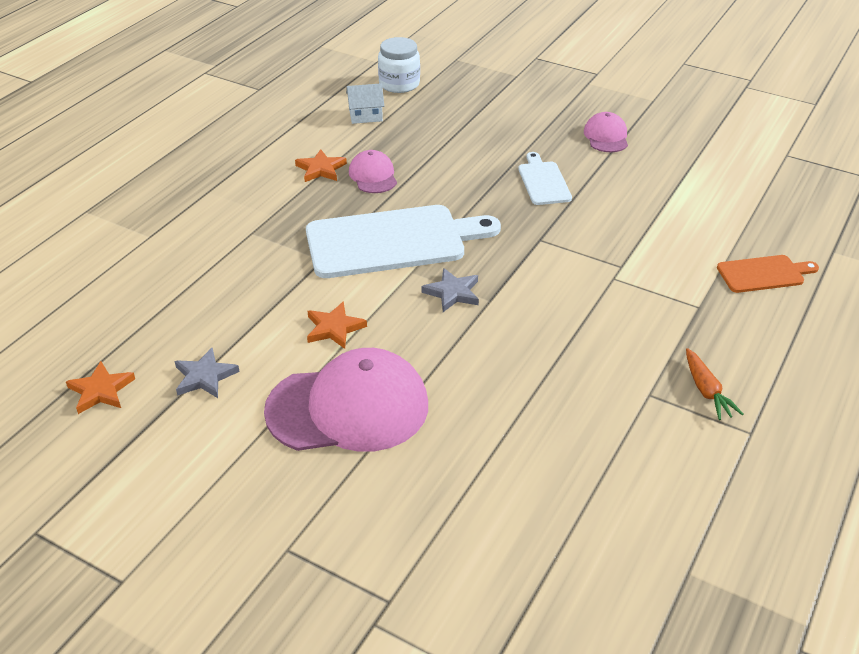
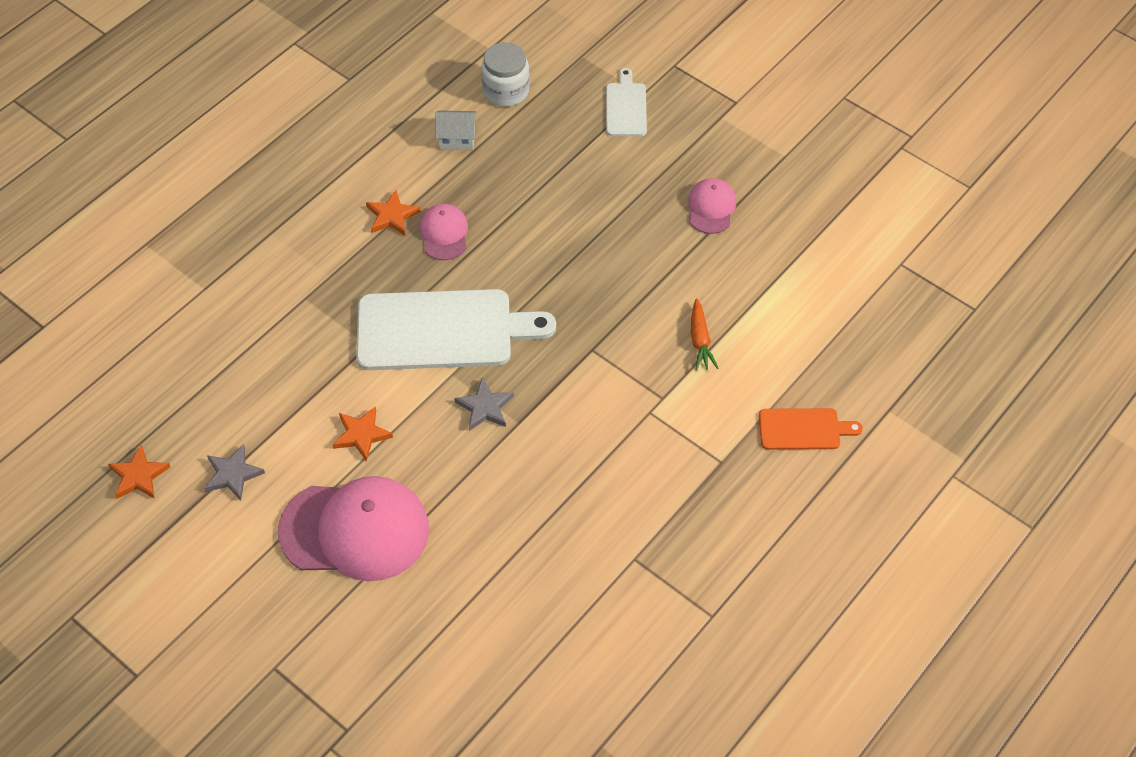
camera: 10 degrees right, 15 degrees up
(543, 181) = (621, 267): white cutting board -> white cutting board (626, 107)
(706, 390) = (689, 563): orange carrot -> orange carrot (700, 340)

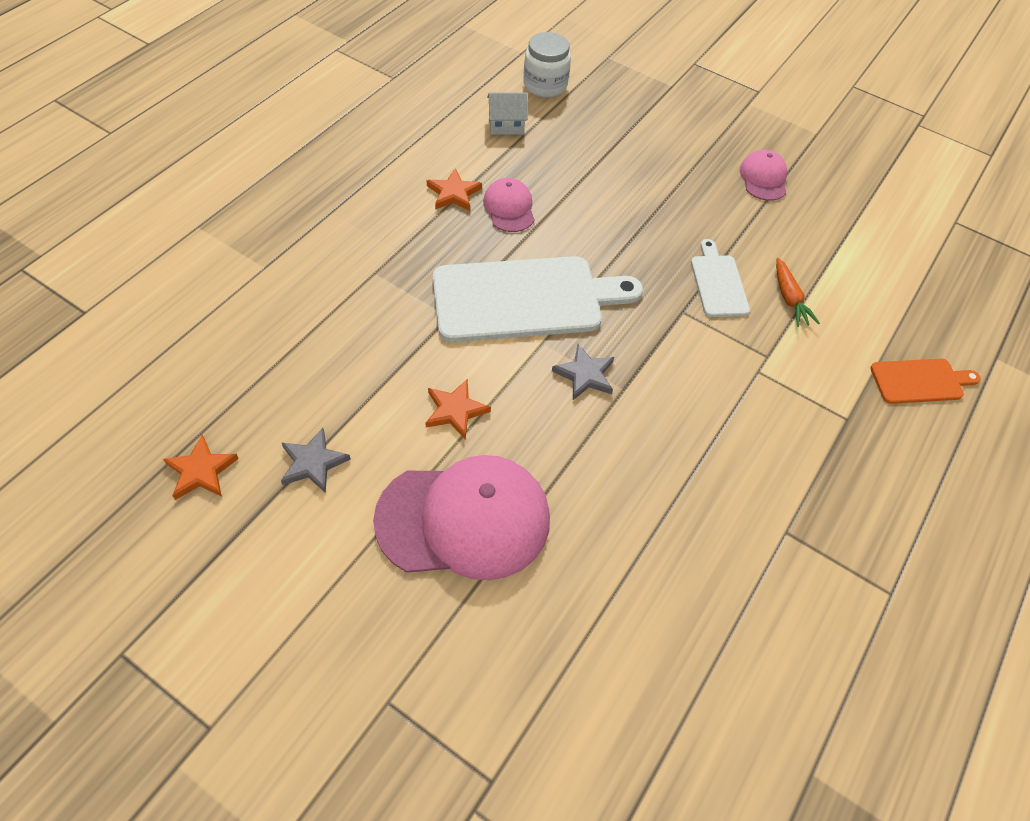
camera: 10 degrees left, 0 degrees up
(626, 107) = (660, 96): white cutting board -> white cutting board (718, 283)

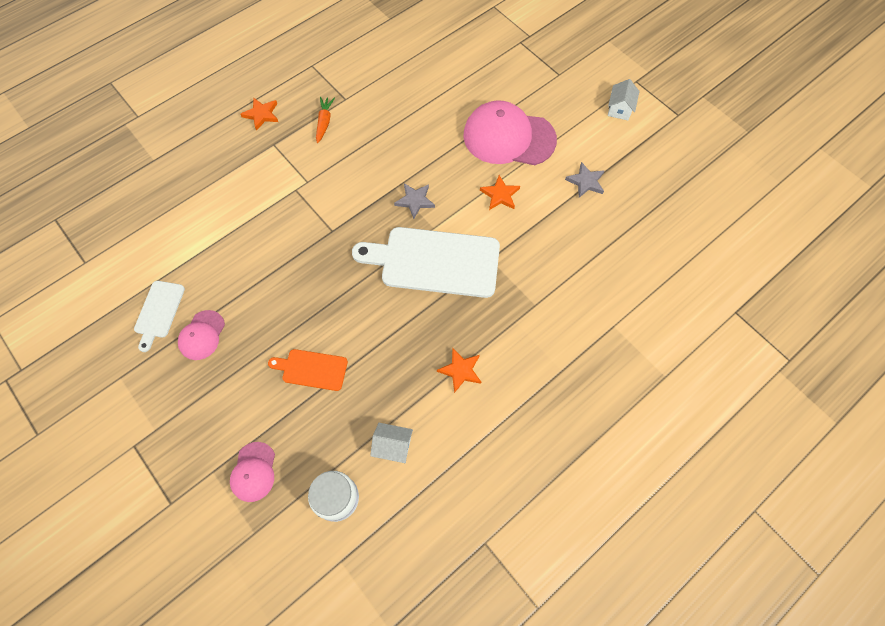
camera: 160 degrees left, 10 degrees up
(201, 471) = (648, 190): orange star -> orange star (261, 115)
(249, 638) = (619, 109): none -> white house
(509, 208) = (420, 346): pink cap -> pink cap (253, 472)
(718, 283) = (296, 247): white cutting board -> white cutting board (158, 312)
(789, 298) = (255, 226): orange carrot -> orange carrot (324, 122)
(920, 381) = (213, 156): orange cutting board -> orange cutting board (312, 369)

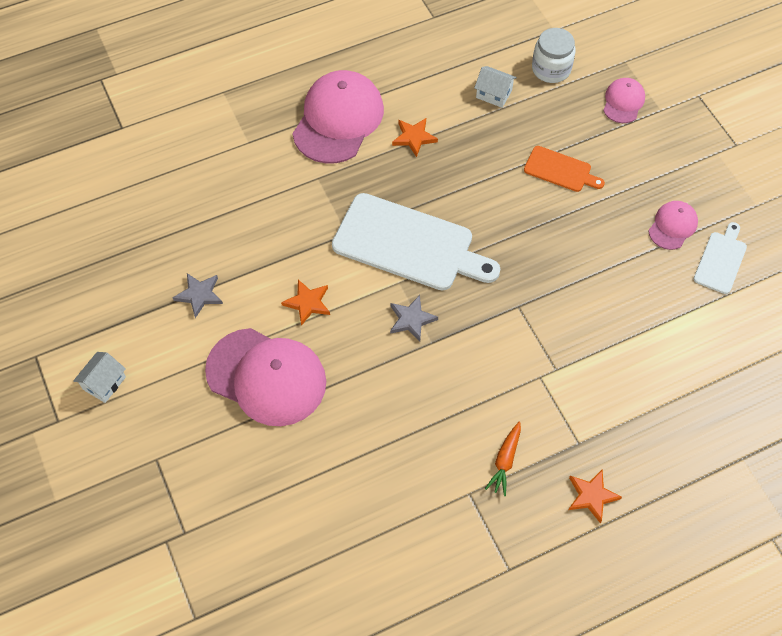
camera: 165 degrees left, 5 degrees down
(540, 372) = (338, 120): none -> pink cap

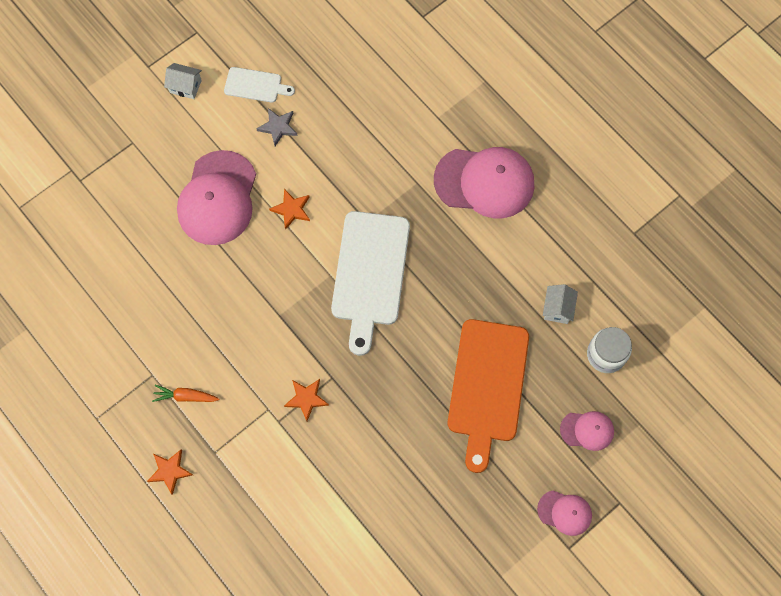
camera: 75 degrees right, 10 degrees up
(411, 319) = (297, 294): grey star -> none
(414, 137) = (484, 250): orange star -> orange star (306, 399)
(560, 170) = (487, 386): orange cutting board -> orange cutting board, size x2.02
(672, 226) = (454, 499): pink cap -> pink cap (565, 512)
(721, 260) = (428, 549): white cutting board -> white cutting board (255, 85)

